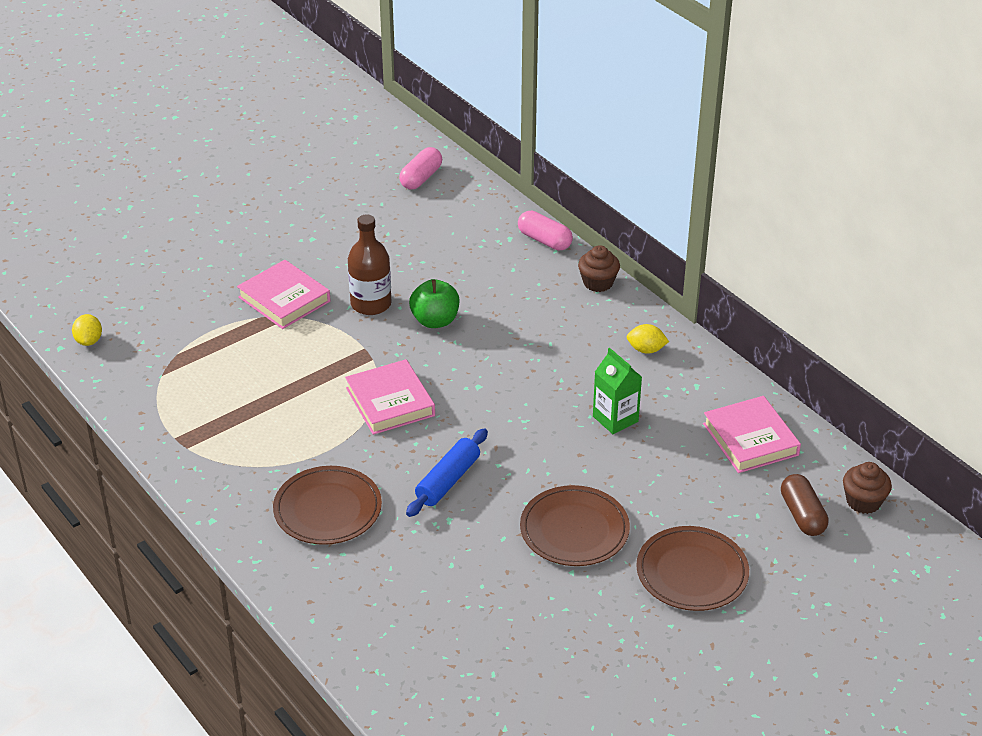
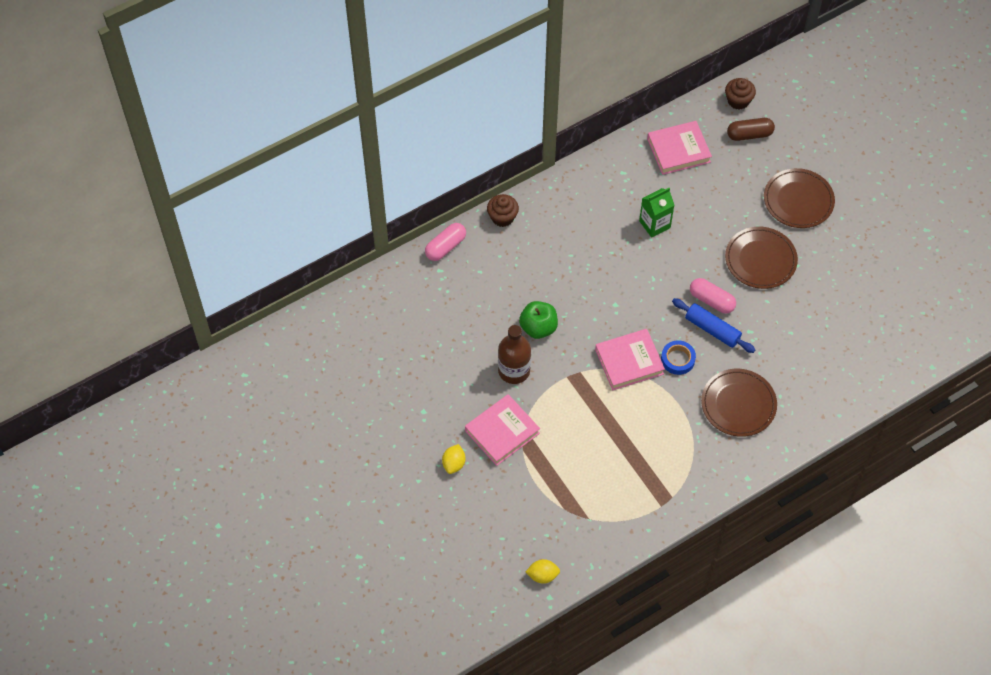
camera: 85 degrees left, 20 degrees up
(397, 447) = (677, 359): none -> blue tape
(421, 178) = (348, 327): pink capsule -> pink capsule (711, 300)
(646, 350) = (582, 197): yellow lemon -> yellow lemon (454, 464)

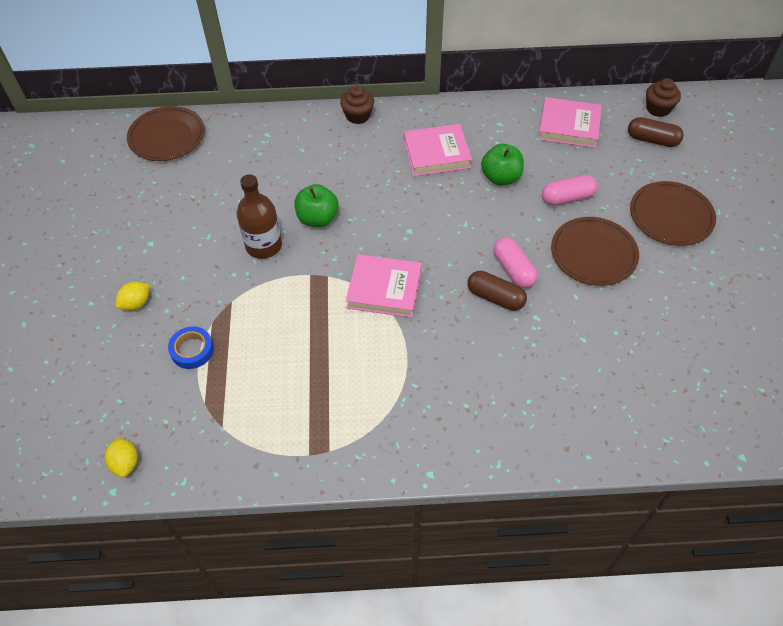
camera: 30 degrees right, 5 degrees down
(445, 247) = (288, 118): pink capsule -> pink capsule (567, 198)
(502, 432) = (206, 296): pink book -> pink book (436, 154)
(542, 575) = (125, 463): yellow lemon -> yellow lemon turned 45 degrees clockwise
(654, 224) = (500, 177): green carton -> green apple
(677, 359) = (437, 310): blue tape -> blue tape (192, 350)
(712, 329) = (495, 297): blue rolling pin -> brown capsule
(738, 404) = (473, 387): brown plate -> brown plate (167, 137)

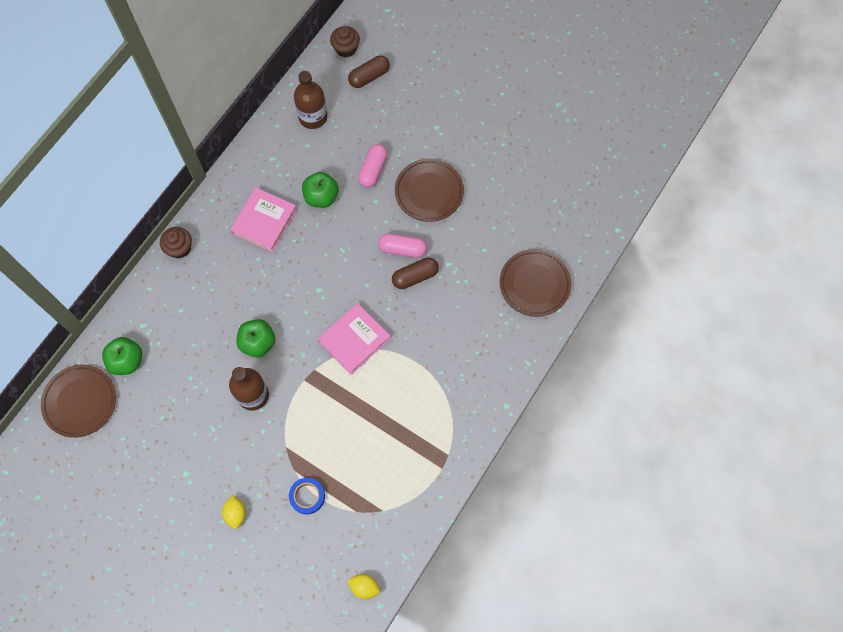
camera: 55 degrees left, 15 degrees up
(226, 143) = (127, 361): none -> green apple
(569, 126) = (313, 117): pink book -> brown bottle
(671, 216) = (438, 122): brown plate -> brown plate (534, 284)

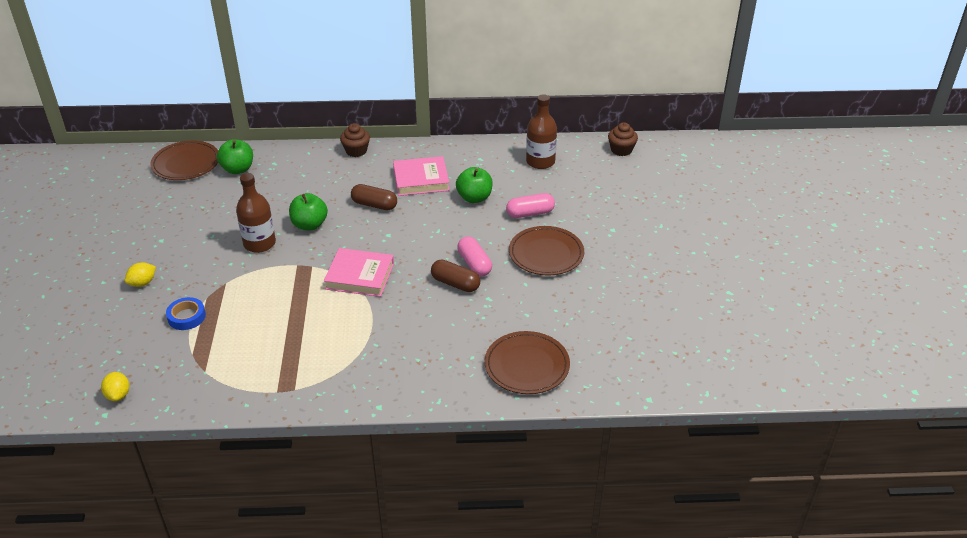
camera: 55 degrees right, 30 degrees down
(369, 77) = (612, 173): brown capsule -> brown capsule (374, 205)

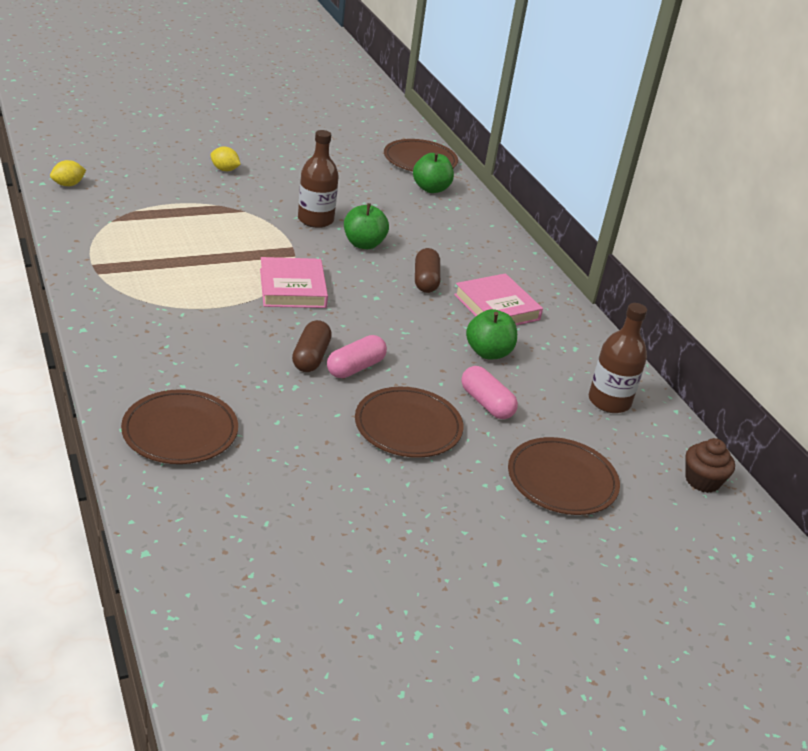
camera: 65 degrees right, 5 degrees down
(186, 317) = (185, 199): blue tape -> none
(356, 151) = (519, 255): brown cupcake -> none
(611, 203) = (562, 480): none -> brown plate

